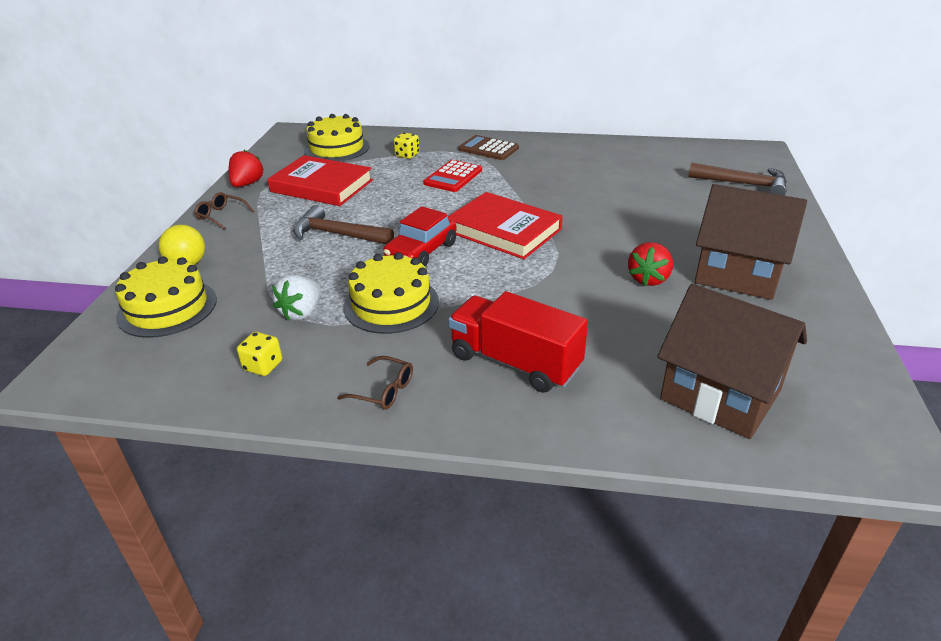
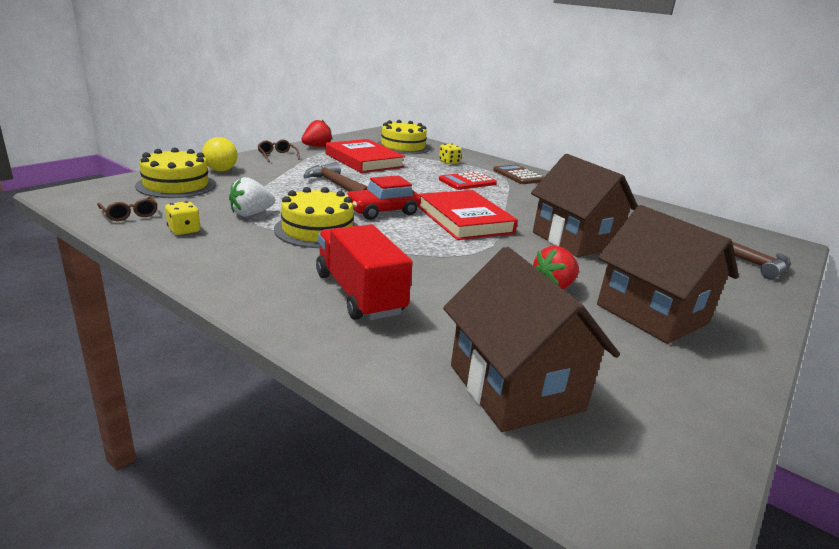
camera: 25 degrees right, 10 degrees down
(384, 390) = (238, 272): brown glasses -> brown glasses (130, 214)
(613, 216) = (575, 240): none -> brown house

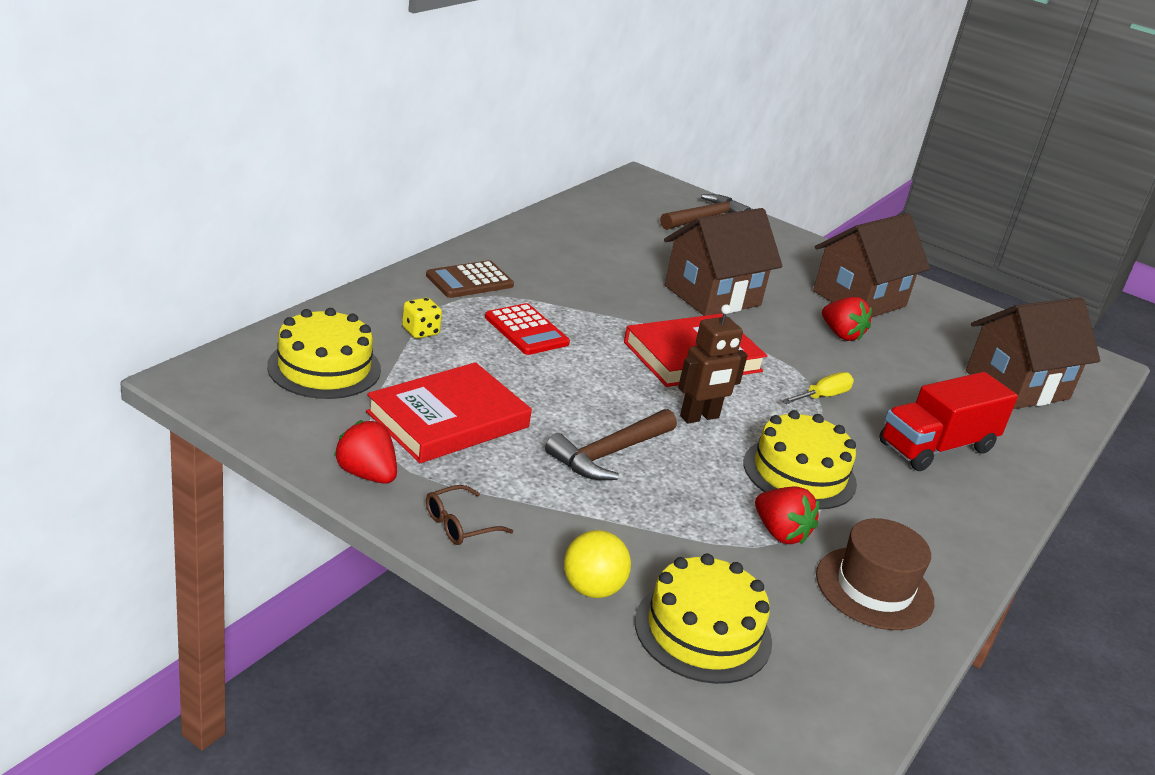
camera: 95 degrees left, 5 degrees up
(130, 214) = (856, 654): brown glasses -> none
(184, 230) = (874, 588): yellow dice -> brown hat
(251, 214) = (780, 533): white strawberry -> red strawberry
(382, 211) = (700, 417): red car -> brown robot
(429, 257) = (823, 396): none -> yellow screwdriver

